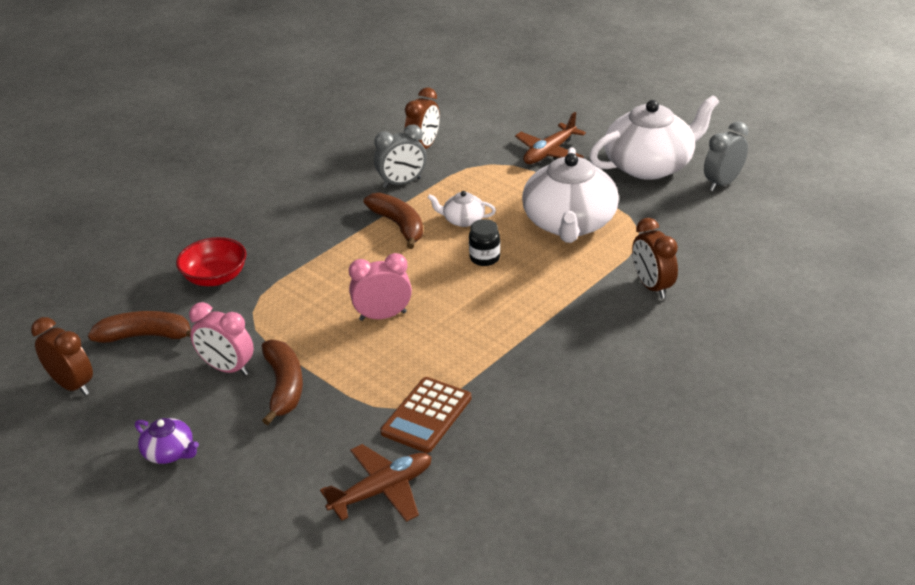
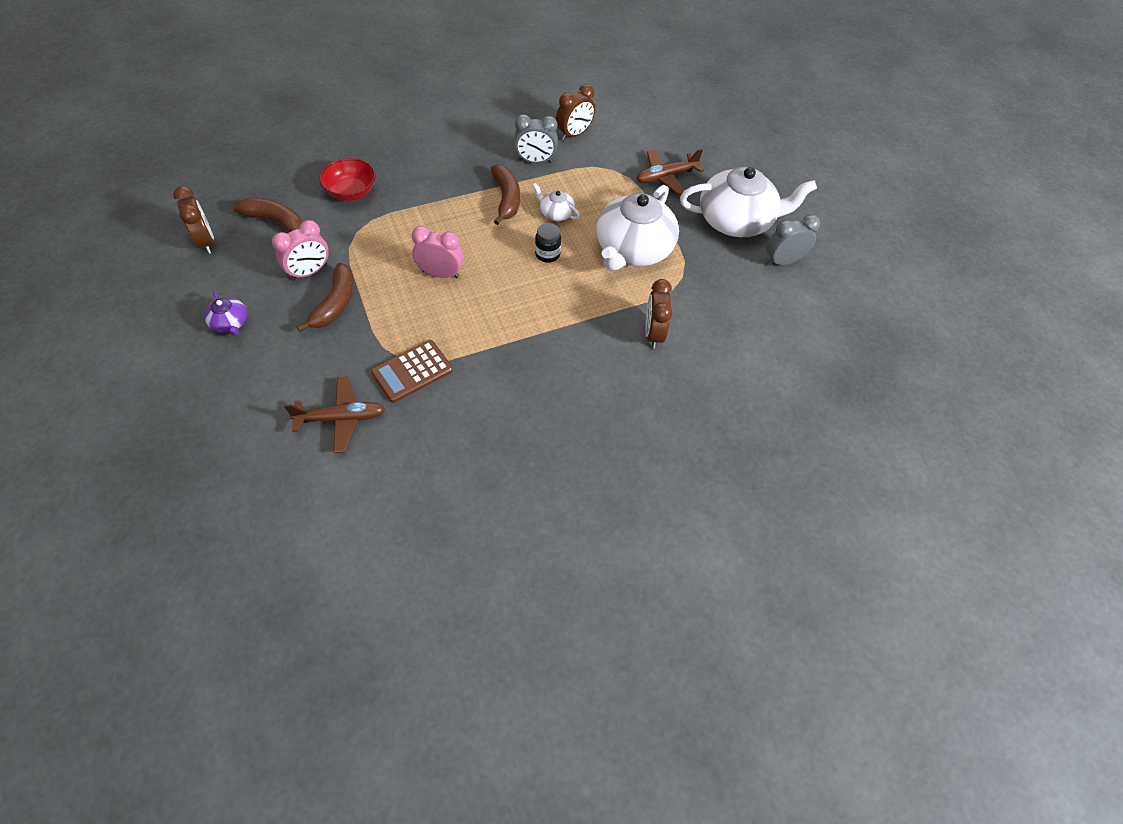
camera: 20 degrees right, 20 degrees up
(227, 368) = (309, 272): pink clock -> pink clock turned 90 degrees counterclockwise

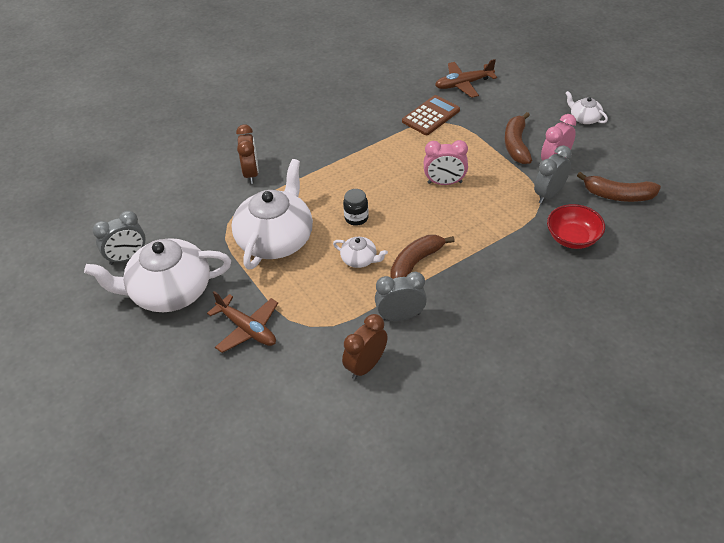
camera: 175 degrees right, 10 degrees down
(206, 242) = (661, 167): brown clock -> none
(230, 323) = (584, 118): purple teapot -> white teapot
(342, 237) = (549, 194): none -> grey clock
(506, 199) = (415, 264): brown banana -> brown banana turned 60 degrees clockwise
(665, 177) = (247, 329): brown plane -> brown plane turned 75 degrees clockwise

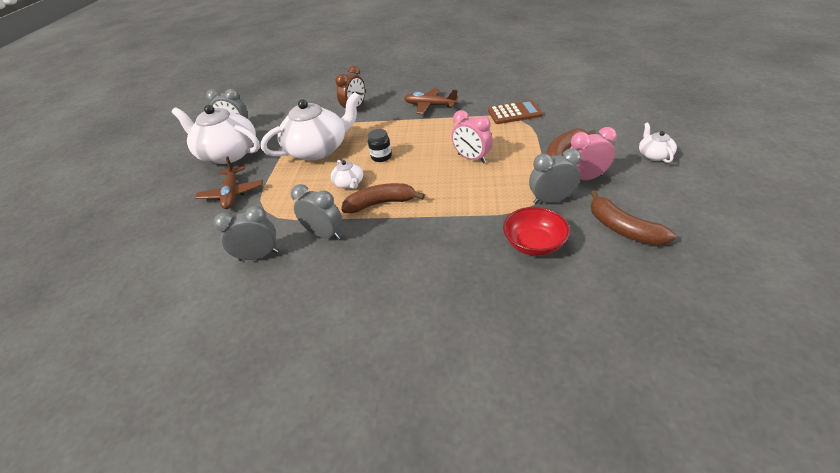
camera: 40 degrees right, 5 degrees down
(366, 366) = (259, 256): brown clock -> grey clock
(463, 84) = (565, 101): brown plane -> brown plane (430, 106)

